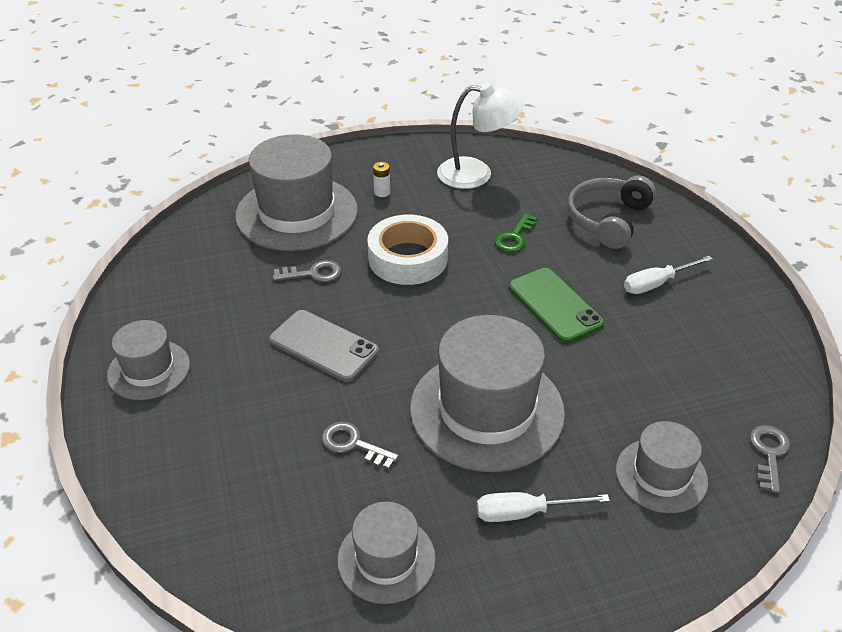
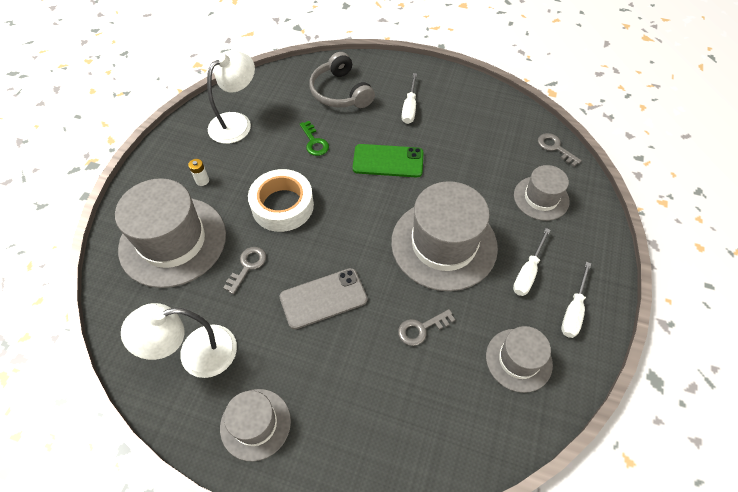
camera: 55 degrees left, 15 degrees up
(191, 292) = (196, 354): none -> white lamp
(510, 590) = (573, 311): none -> white screwdriver

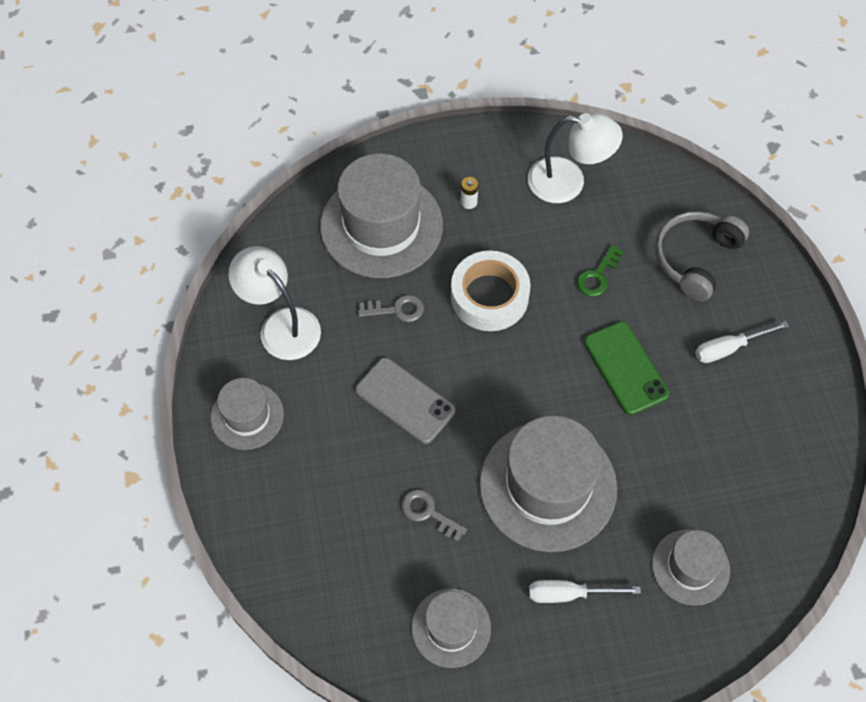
camera: 60 degrees right, 5 degrees up
(555, 148) = (789, 553): grey key -> none
(573, 311) = (548, 664): white screwdriver -> none

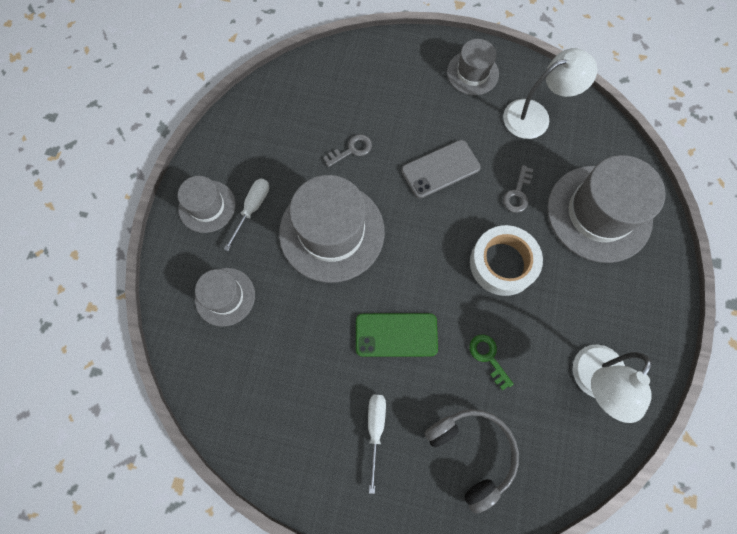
camera: 115 degrees right, 10 degrees up
(451, 627) = (271, 132): grey hat -> grey hat (207, 206)
(468, 202) = (599, 288): white battery -> none

